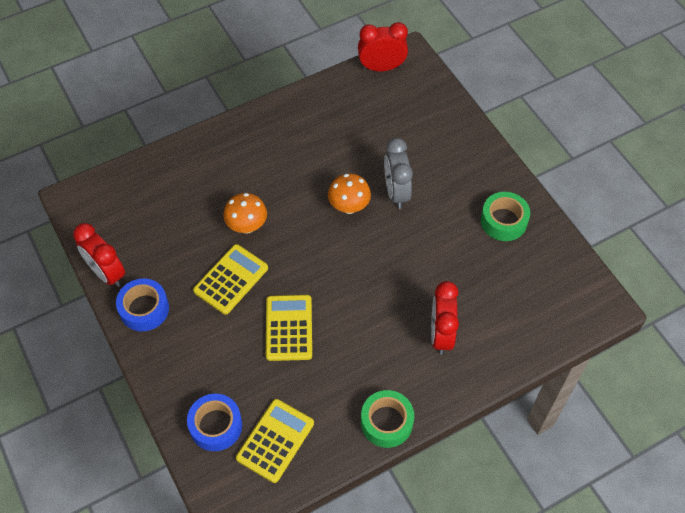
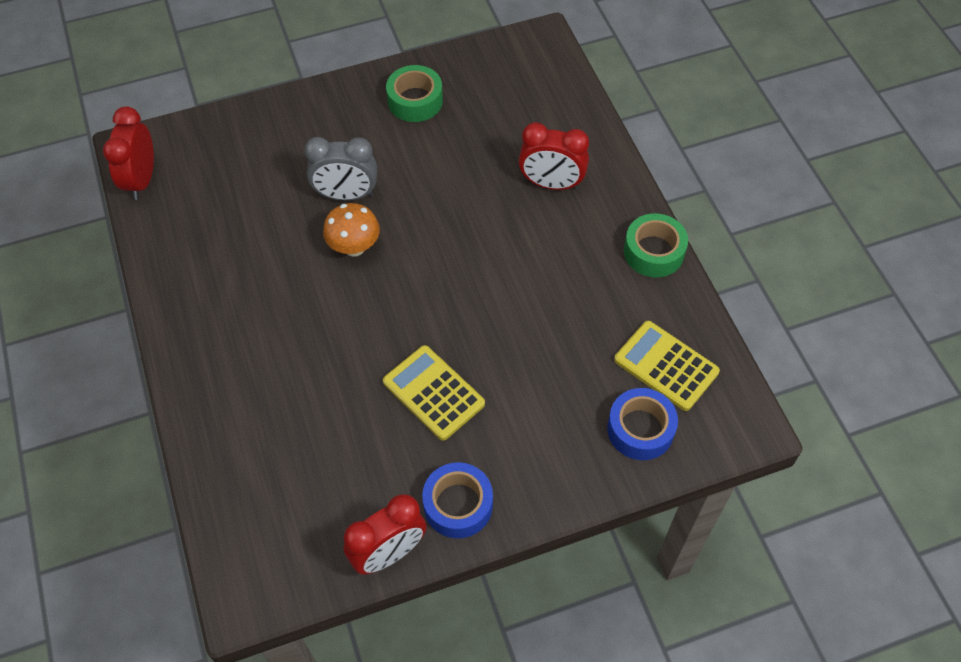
camera: 80 degrees left, 0 degrees up
(247, 226) = (354, 366): orange mushroom -> none
(289, 328) = (517, 334): yellow calculator -> none

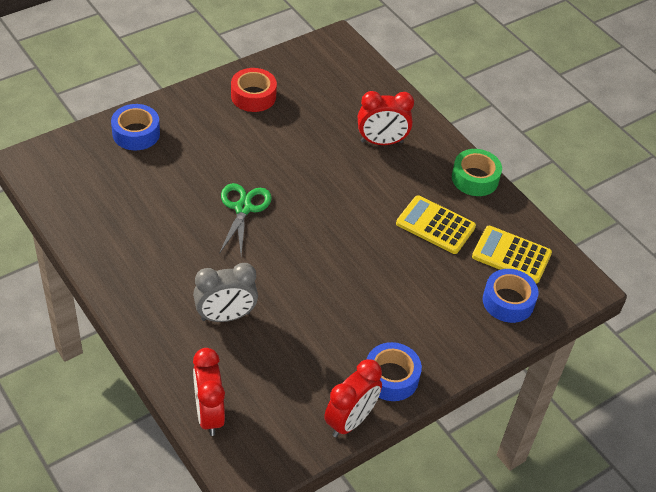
camera: 20 degrees left, 10 degrees down
(142, 180) = (46, 183): red clock -> red clock (209, 414)
(263, 130) = (136, 133): none -> blue tape
(346, 195) = (223, 171): grey clock -> grey clock (225, 316)
(354, 247) = (243, 208): orange mushroom -> green scissors
(415, 101) = (253, 96): green tape -> red tape
(433, 393) = (344, 302): yellow calculator -> yellow calculator (435, 225)

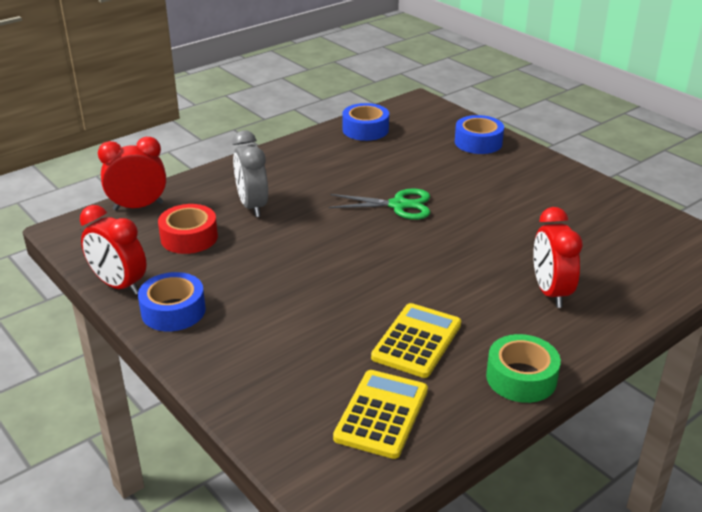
camera: 90 degrees right, 15 degrees down
(253, 96) = (575, 199): red tape -> red tape (189, 237)
(508, 301) = (295, 409): blue tape -> blue tape (365, 129)

